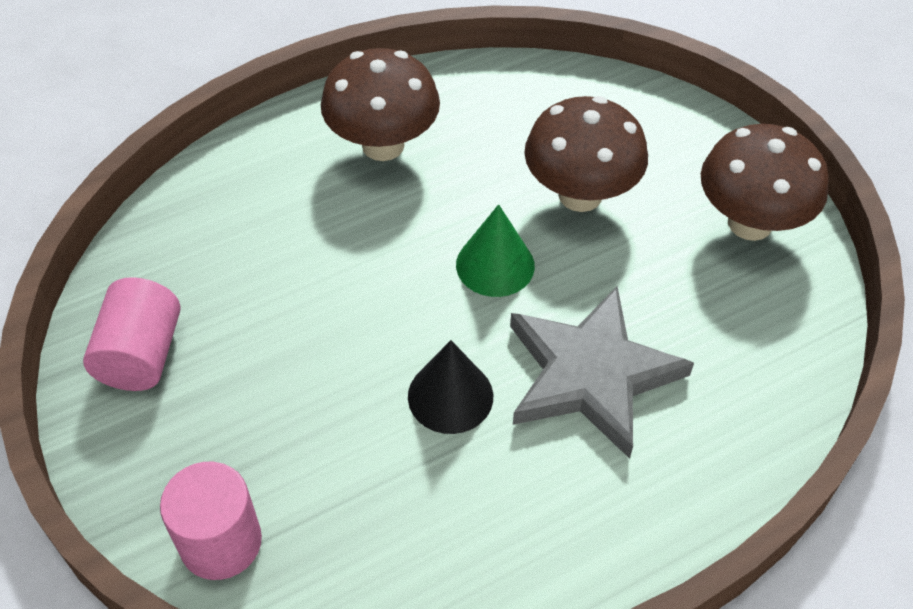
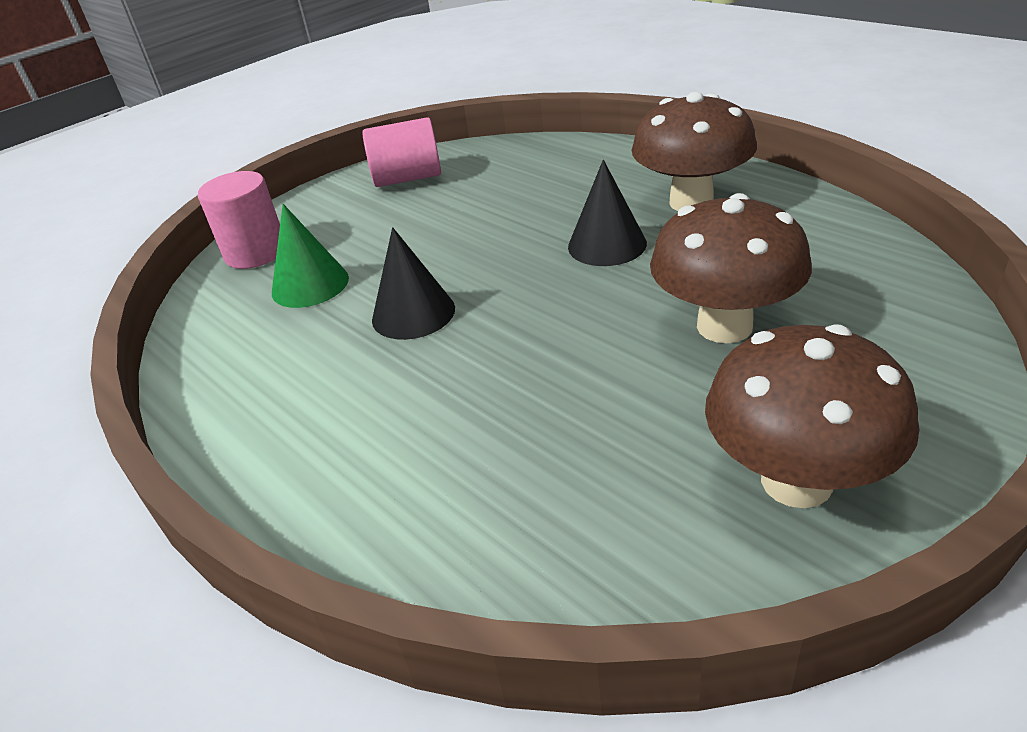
camera: 80 degrees right, 15 degrees down
(418, 224) = (607, 245): none -> black cone
(495, 265) = (583, 298): green cone -> green cone (310, 285)
(591, 374) = (470, 392): grey star -> none

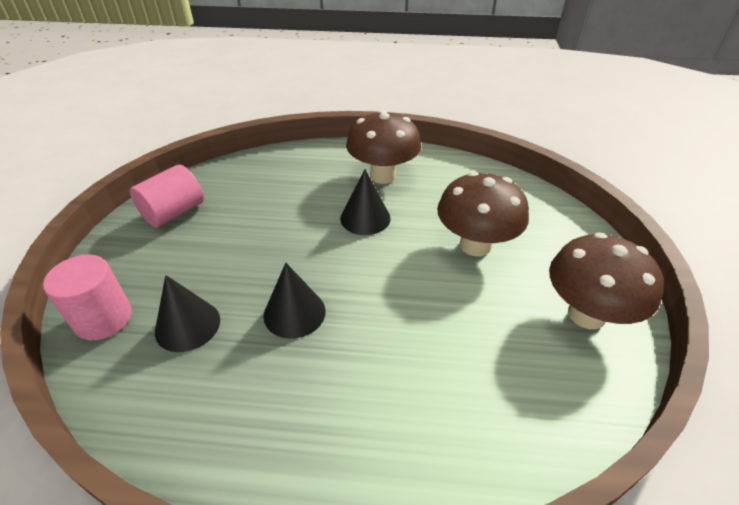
camera: 45 degrees left, 5 degrees up
(310, 285) = (187, 325): green cone -> black cone

